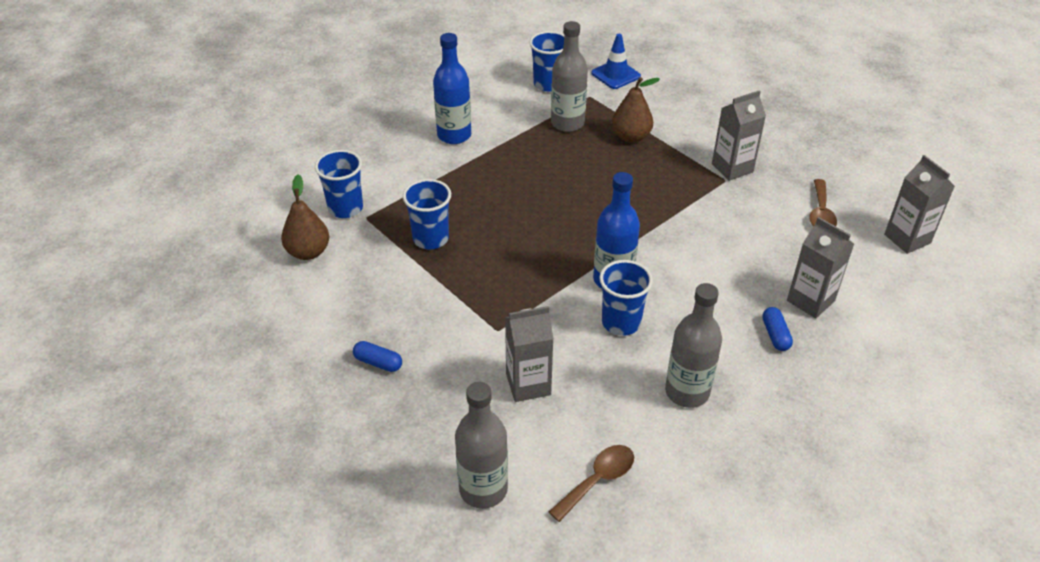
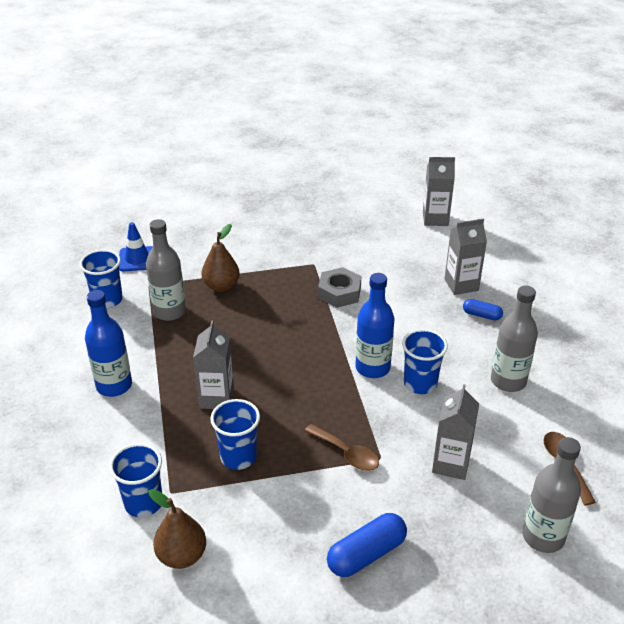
camera: 60 degrees left, 5 degrees down
(378, 362) = (366, 554): blue capsule -> blue capsule, size x1.71
(700, 214) = (339, 293): none -> grey nut
(732, 168) = (304, 255): grey carton -> grey carton (216, 398)
(820, 213) = (384, 240): brown spoon -> brown spoon (346, 453)

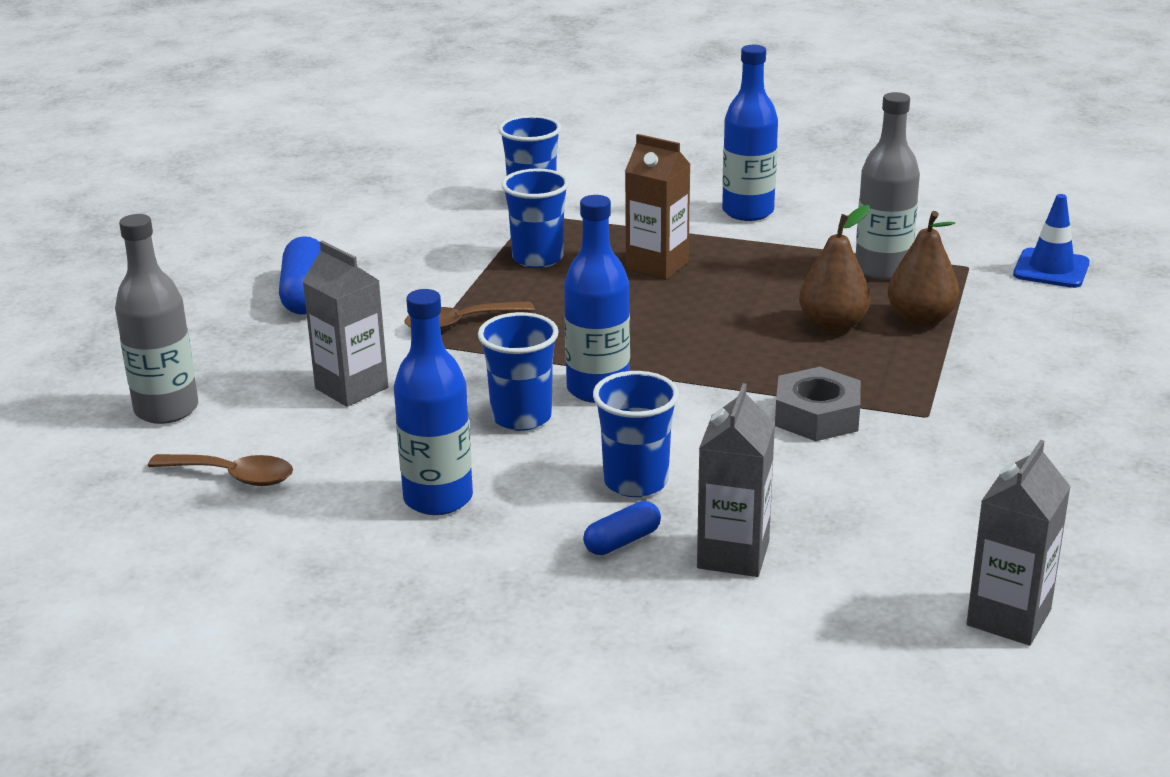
camera: 120 degrees right, 10 degrees down
(107, 300) = (949, 233): blue cup -> blue cup (636, 482)
(182, 555) = (438, 205): brown pear -> brown pear (833, 325)
(216, 398) = (657, 266): grey carton -> brown carton
(508, 381) = (438, 498): grey bottle -> blue bottle

